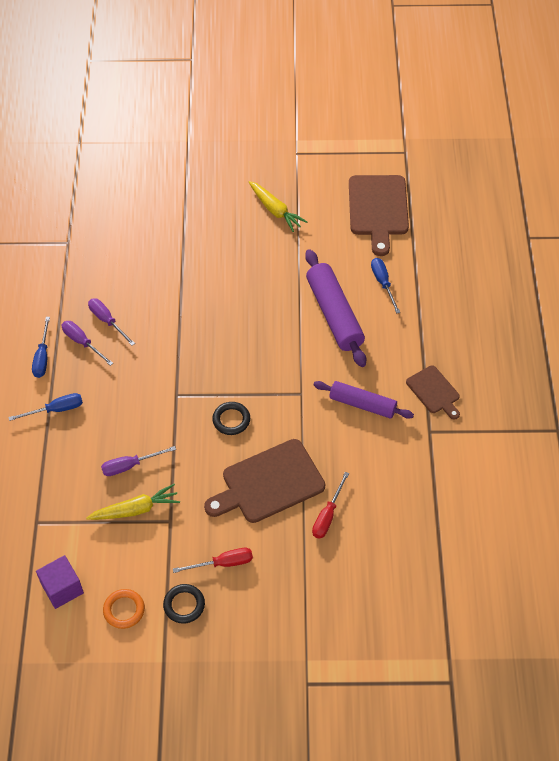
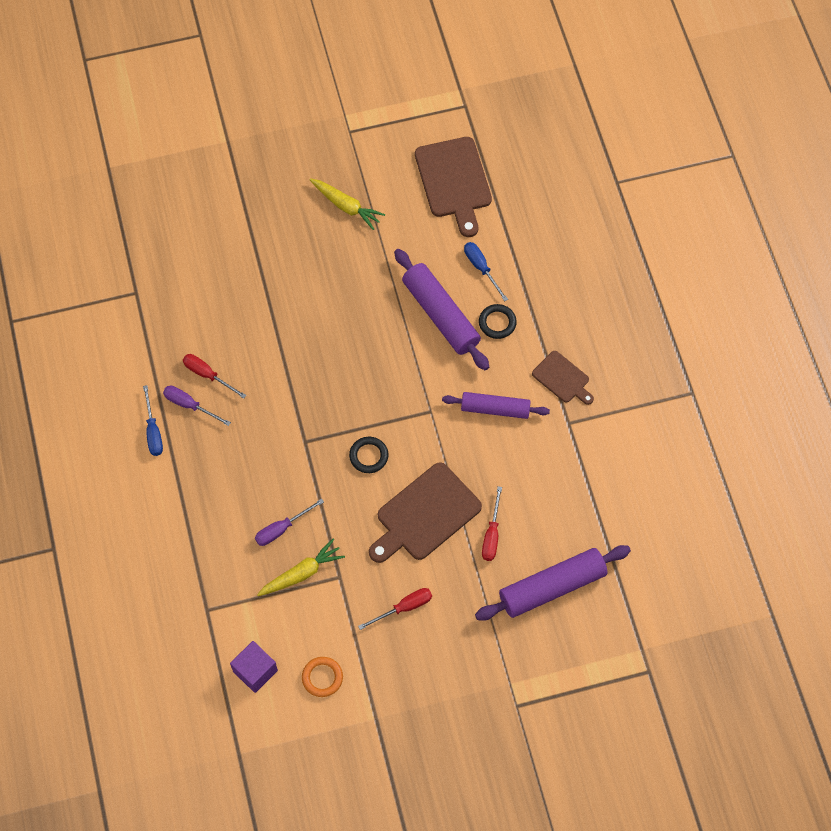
camera: 15 degrees left, 10 degrees up
(56, 410) = (186, 486): blue screwdriver -> none
(107, 321) = (208, 375): purple screwdriver -> red screwdriver
(184, 605) = (378, 658): black ring -> black ring (497, 323)
(373, 578) = (552, 587): none -> purple rolling pin

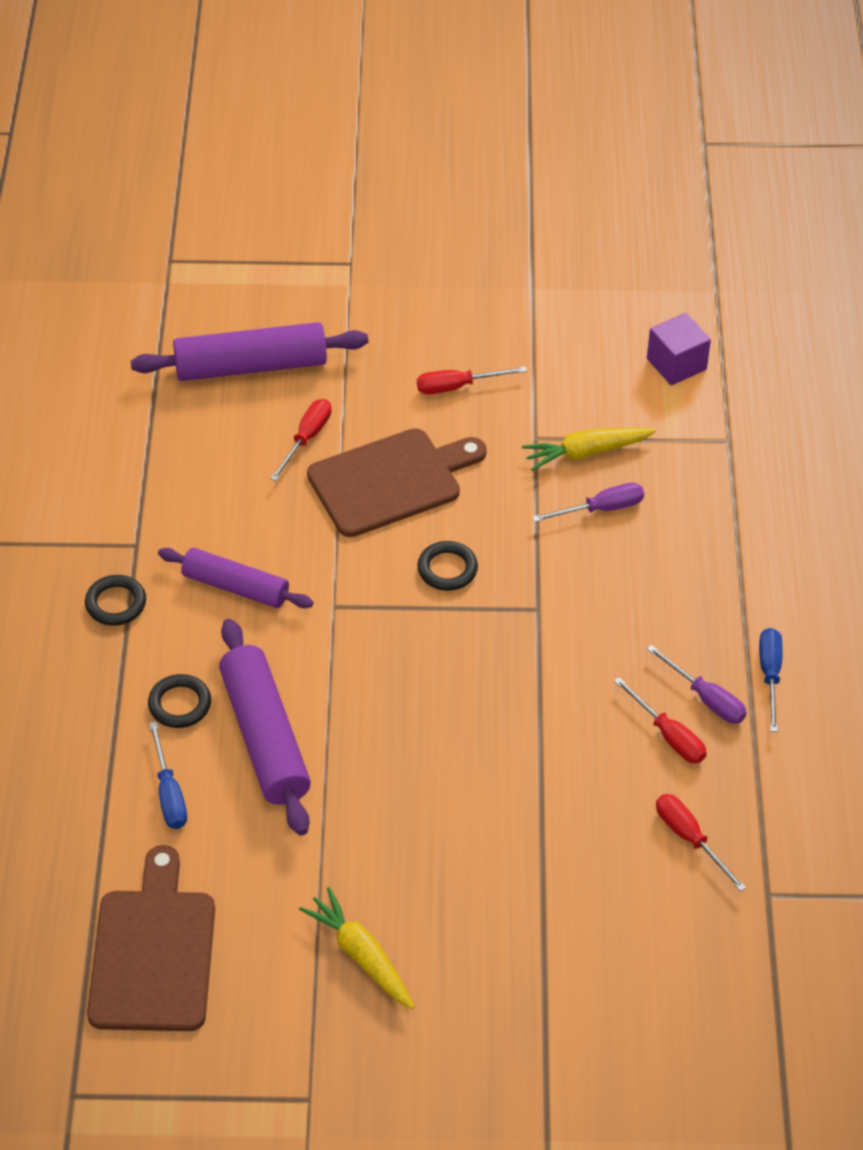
camera: 165 degrees left, 15 degrees down
(184, 314) = (689, 838): none -> red screwdriver
(322, 677) = (589, 339): orange ring -> none
(562, 379) = (116, 603): brown cutting board -> black ring

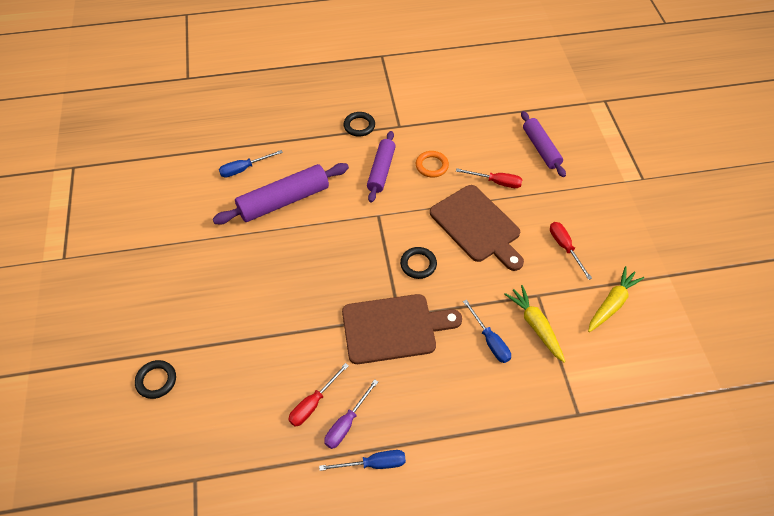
camera: 80 degrees right, 5 degrees up
(153, 952) = (150, 181): brown cutting board -> brown cutting board (394, 328)
(180, 704) = (300, 162): black ring -> black ring (156, 380)
(245, 515) = (431, 166): none -> orange ring
(251, 366) = (541, 148): purple rolling pin -> purple rolling pin, size x0.66
(361, 955) = (148, 266): yellow carrot -> yellow carrot (612, 303)
(601, 509) = (490, 341): purple screwdriver -> blue screwdriver
(676, 364) = (637, 371): purple cube -> none
(689, 838) = (235, 426): red screwdriver -> none

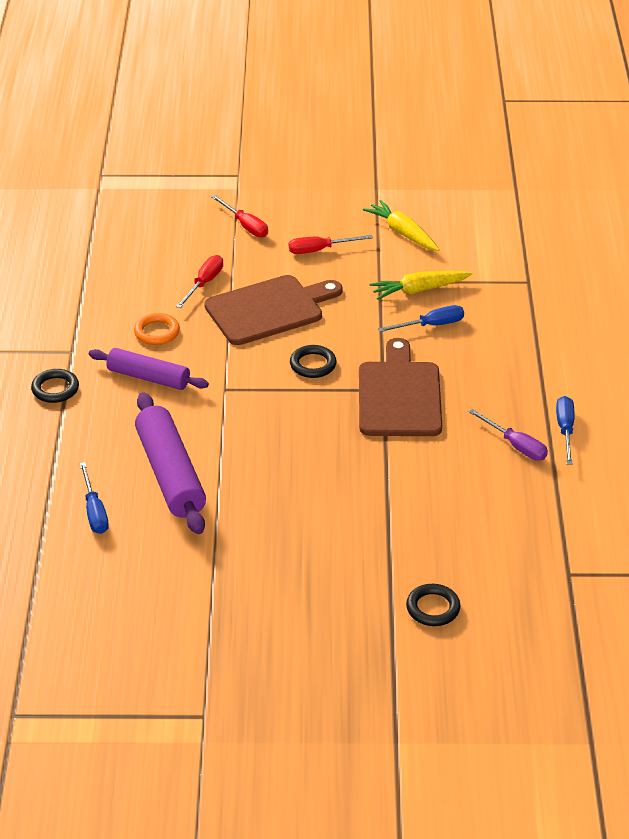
camera: 80 degrees left, 15 degrees down
(313, 403) = (487, 470): red screwdriver -> red screwdriver (245, 226)
(541, 148) = (162, 239): purple rolling pin -> none

